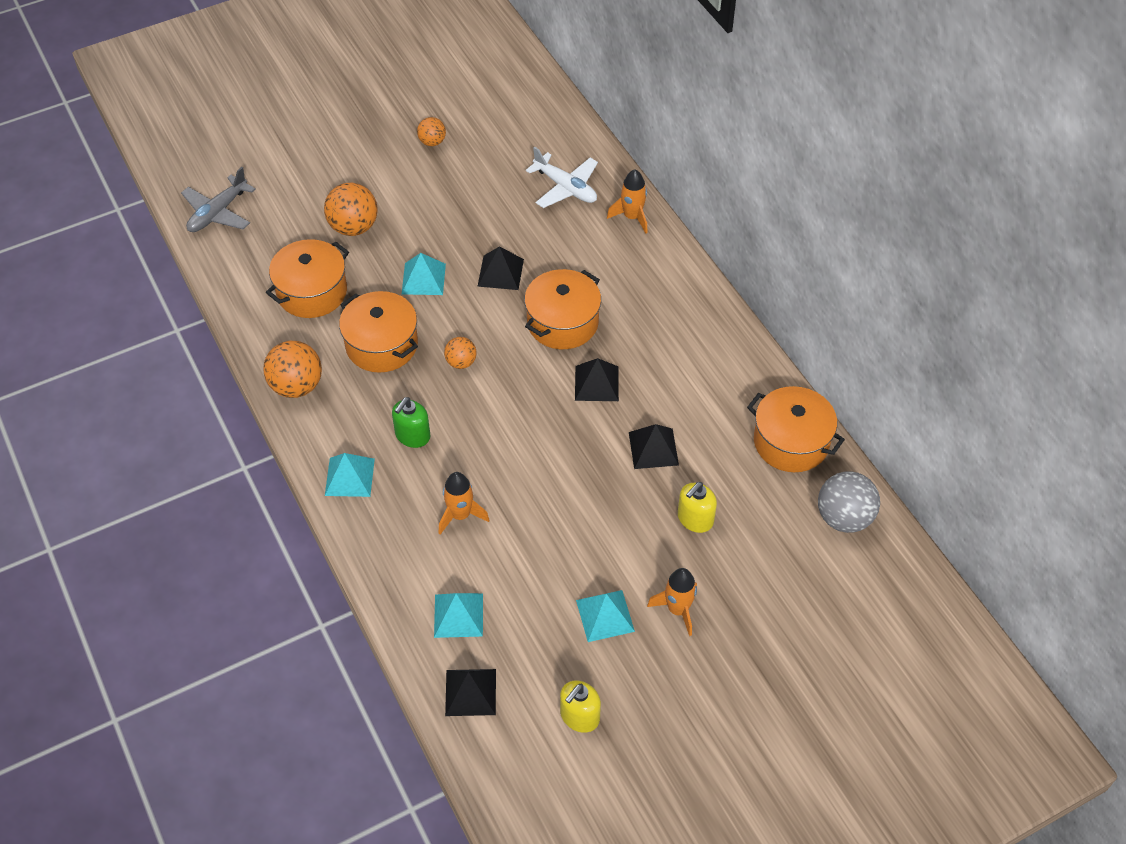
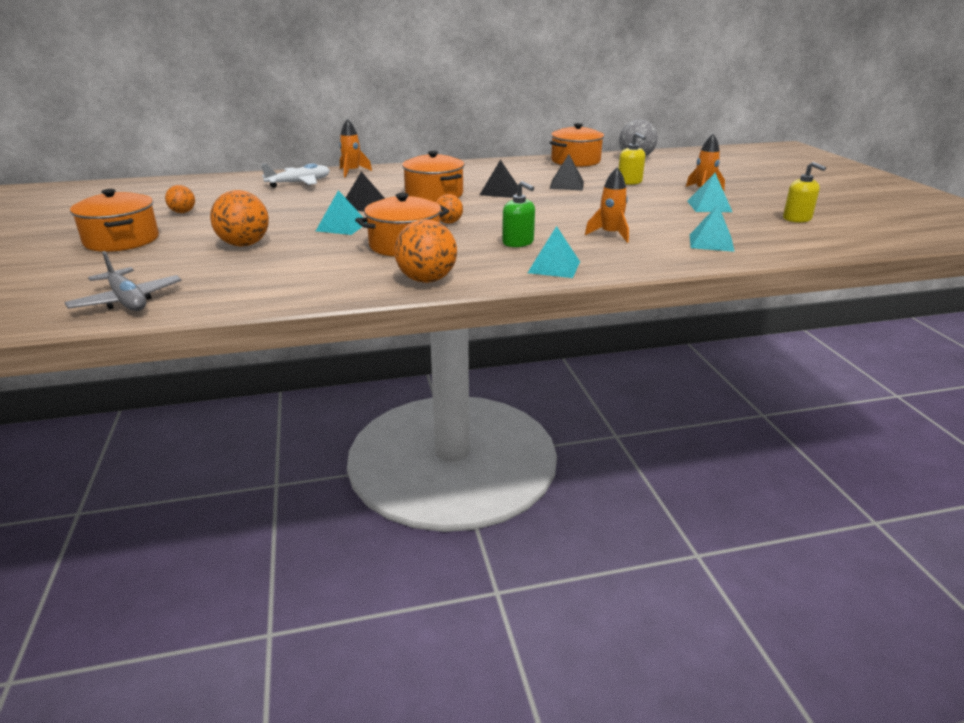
camera: 75 degrees left, 25 degrees down
(312, 292) = (308, 266): orange pot -> orange pot (122, 240)
(470, 692) = (785, 244): black pyramid -> none

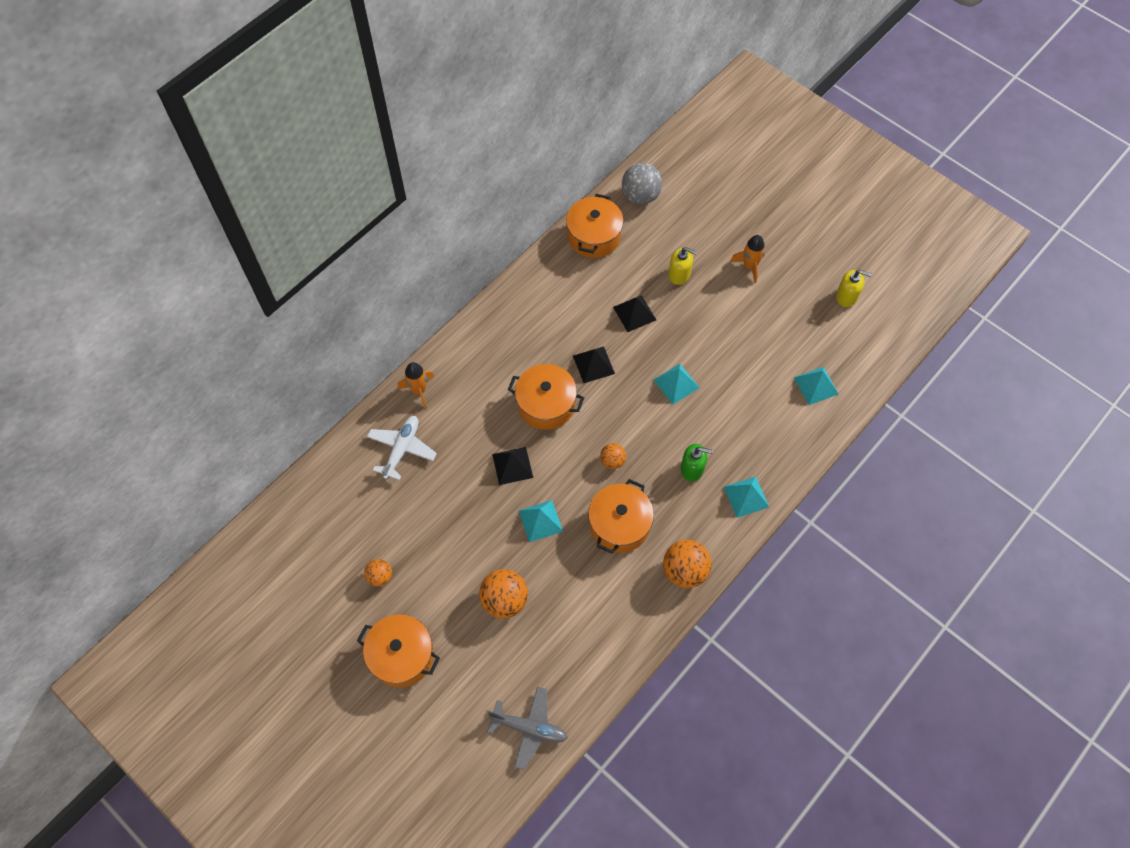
camera: 35 degrees left, 35 degrees up
(610, 234) = (742, 412): orange rocket -> none
(709, 206) = (773, 303): turquoise pyramid -> turquoise pyramid (676, 383)

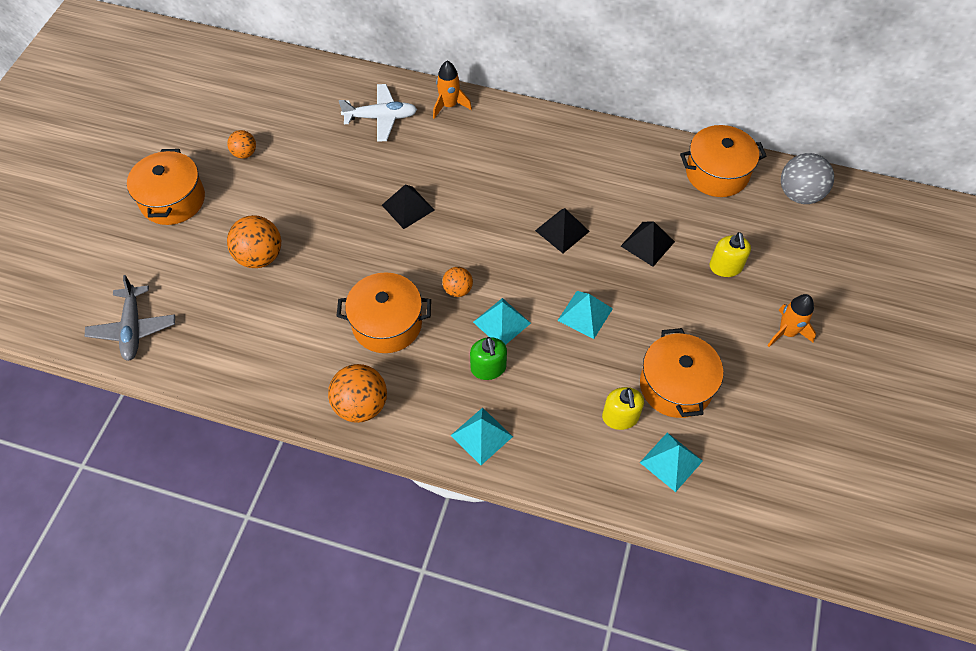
camera: 65 degrees right, 5 degrees down
(540, 521) = (358, 253): turquoise pyramid -> turquoise pyramid (501, 322)
(546, 404) = (491, 208): orange pot -> orange pot (676, 386)
(846, 296) = (820, 454): yellow soap dispenser -> yellow soap dispenser (620, 417)

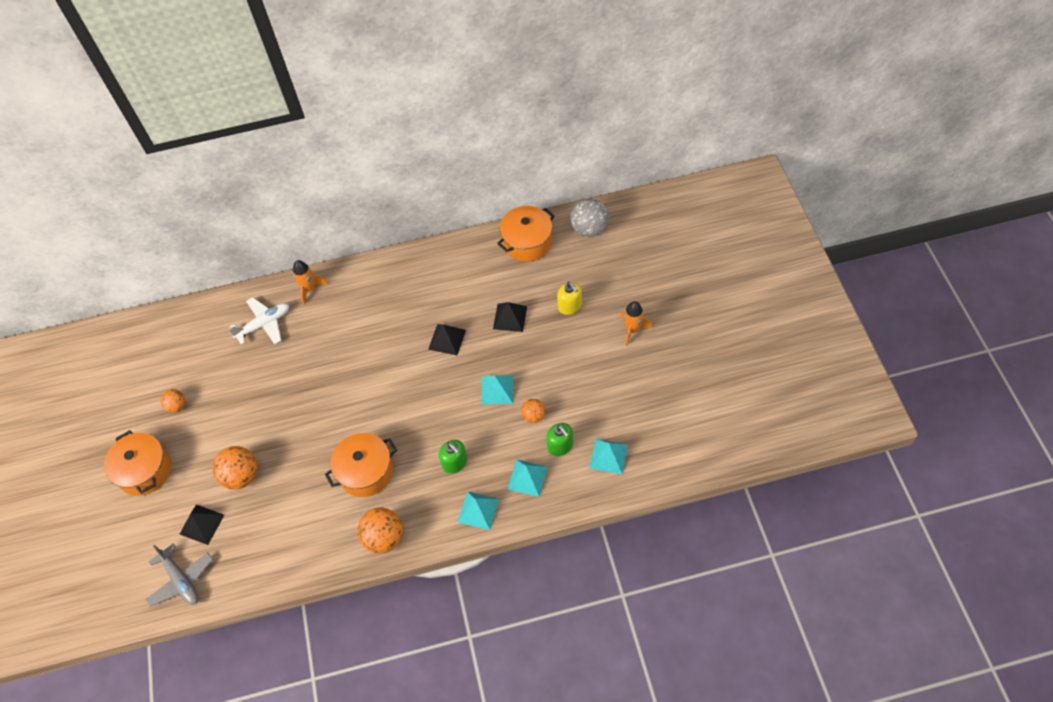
camera: 25 degrees left, 0 degrees up
(408, 207) = (327, 381): black pyramid -> black pyramid (202, 524)
(458, 290) = (400, 420): orange ball -> orange ball (533, 416)
(501, 322) = (444, 426): turquoise pyramid -> turquoise pyramid (527, 478)
(620, 417) = (560, 446): yellow soap dispenser -> green soap dispenser
(676, 386) = (583, 405): orange pot -> none

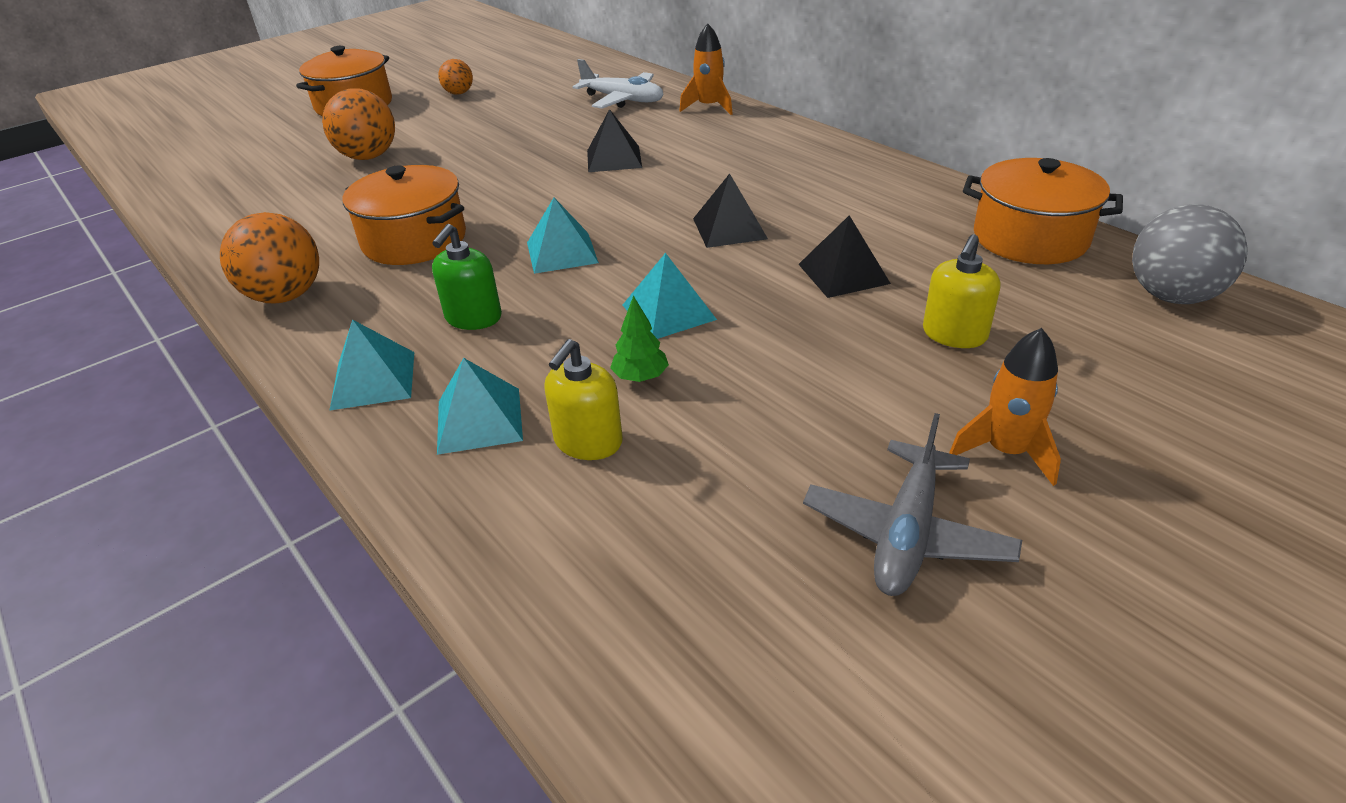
camera: 60 degrees right, 20 degrees down
(181, 580) = (188, 170): grey plane -> grey plane (906, 533)
(202, 524) = (281, 156): black pyramid -> black pyramid (614, 158)
(533, 416) = (640, 377): orange ball -> green tree
(560, 446) = (588, 442): green soap dispenser -> yellow soap dispenser
(608, 456) = (605, 537): turquoise pyramid -> turquoise pyramid (561, 252)

